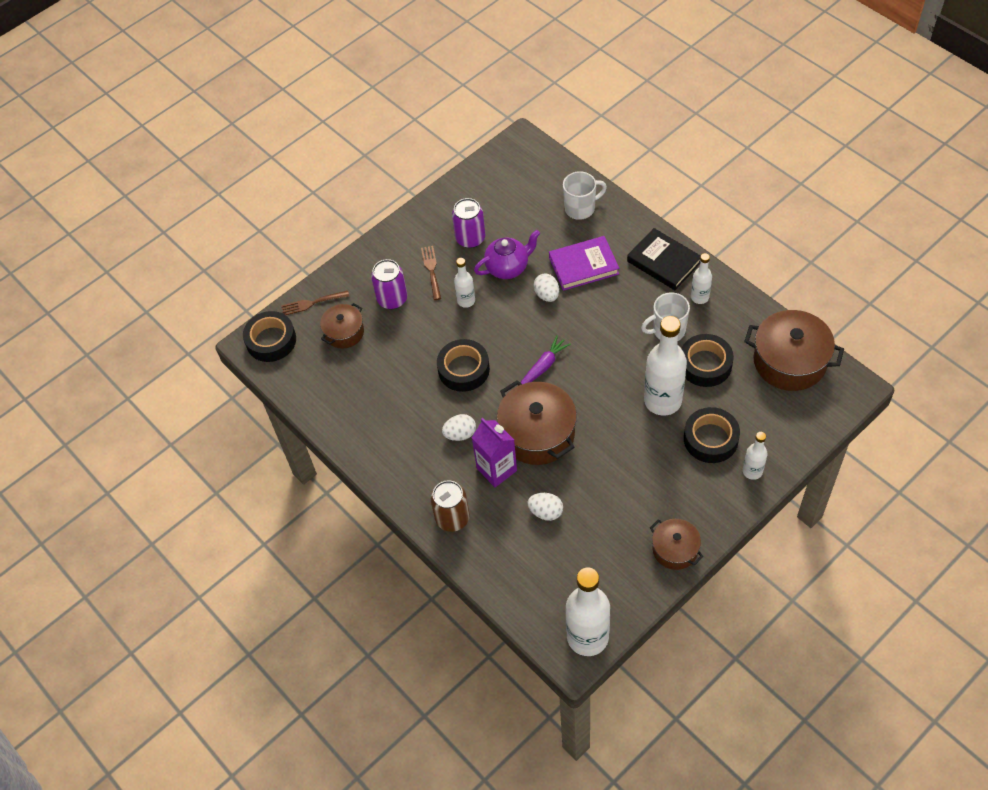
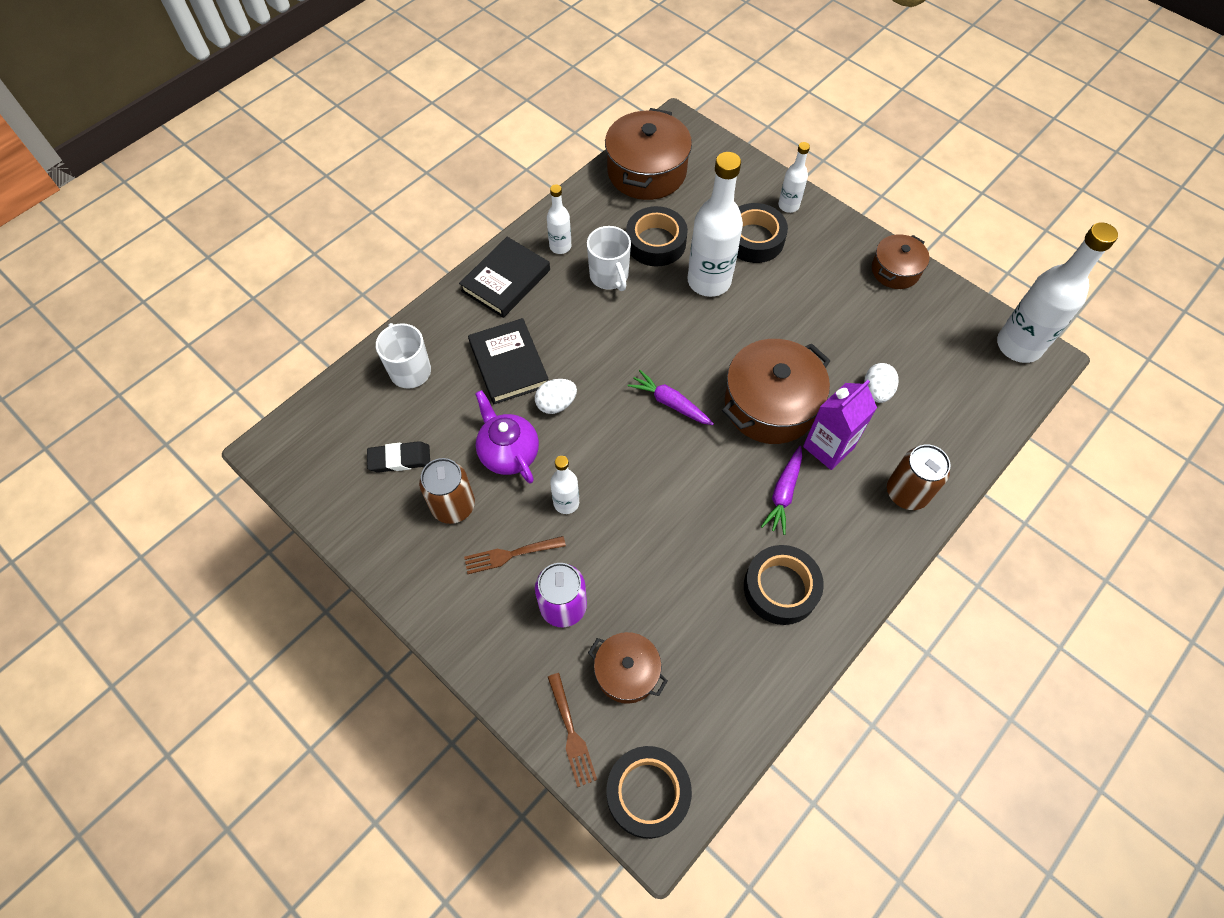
camera: 100 degrees left, 5 degrees up
(460, 434) = (783, 493): white egg -> purple carrot
(463, 369) = (682, 497): black tape -> black tape (780, 588)
(470, 238) = (453, 506): purple can -> brown can
(508, 208) = (399, 459): none -> black eraser
(583, 266) = (509, 364): purple book -> black book

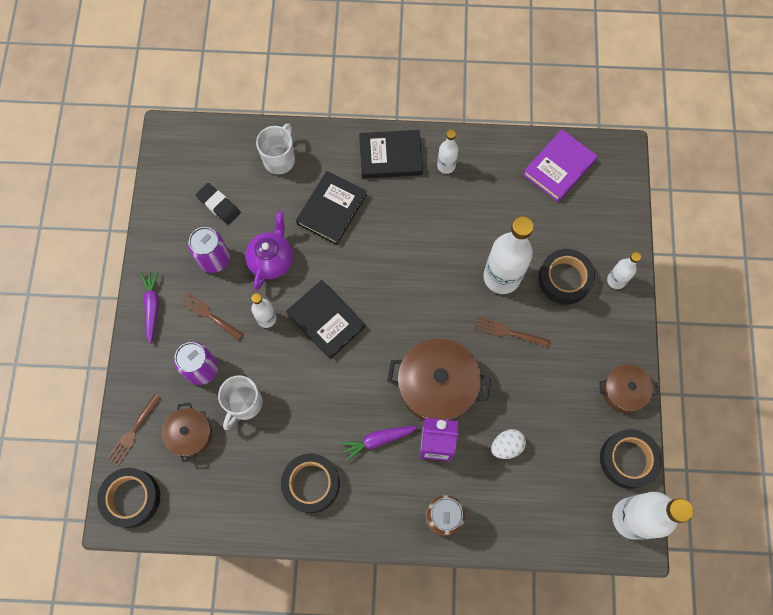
camera: 50 degrees right, 10 degrees up
(453, 506) = (214, 259): brown can -> purple can
(556, 404) = (327, 259): white egg -> none
(609, 276) = (449, 214): white mug -> white mug (244, 404)
(618, 450) = (326, 320): none -> black book
(646, 171) = (559, 168): brown pot -> purple book
(656, 242) = (503, 220): black tape -> black tape (627, 459)
(670, 403) = (385, 324): purple carrot -> purple carrot (152, 307)
(767, 313) = (508, 332): none -> brown fork

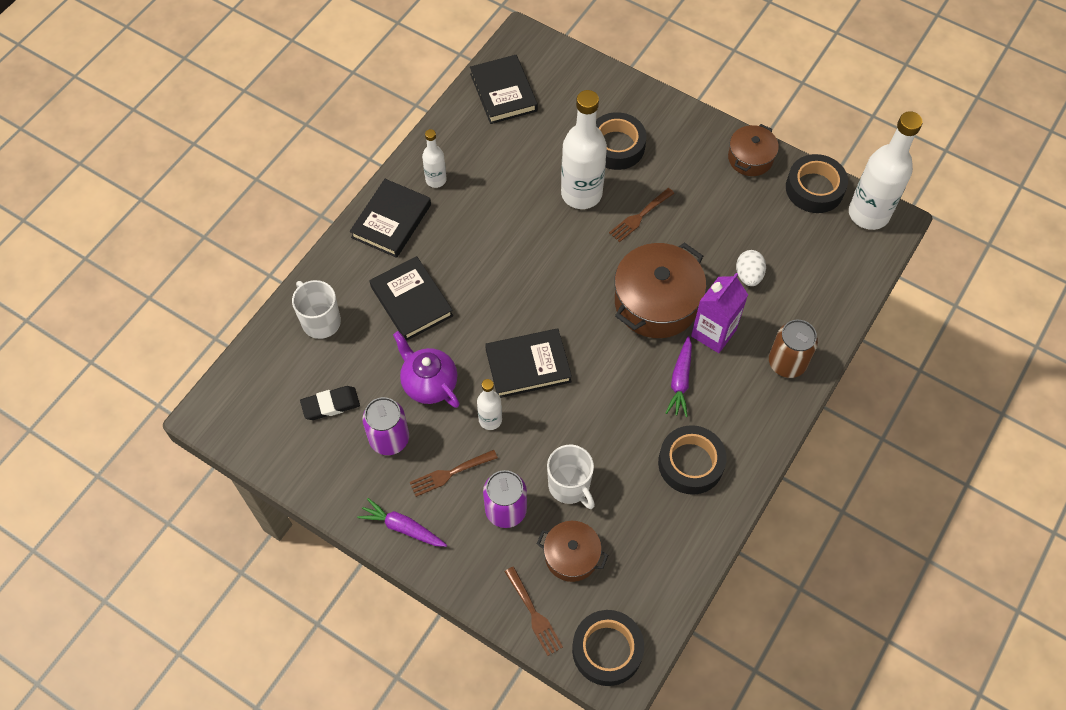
camera: 60 degrees left, 10 degrees down
(559, 168) = (503, 92): purple book -> black book
(616, 280) = (643, 108): white bottle -> none

